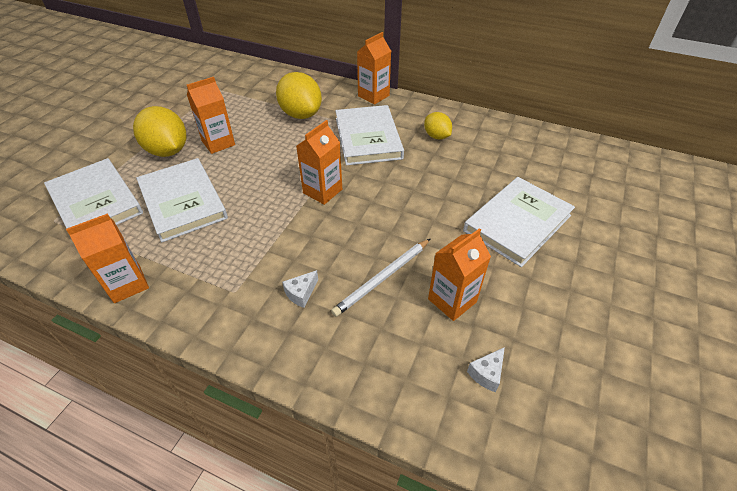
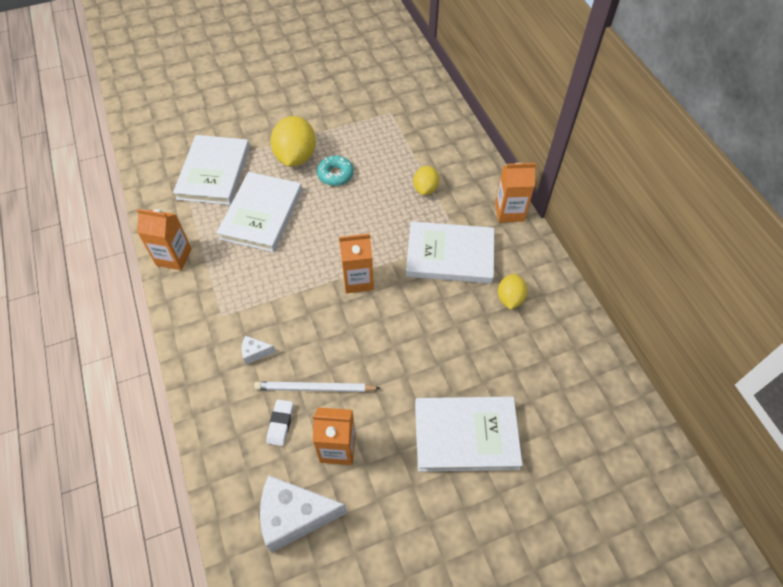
camera: 45 degrees right, 10 degrees up
(218, 143) = (335, 174): orange carton -> turquoise donut
(301, 114) = (425, 189): yellow lemon -> yellow lemon, size x0.57
(368, 138) = (450, 255): white book -> white book turned 60 degrees clockwise
(388, 323) = (280, 423): none -> white eraser
(487, 374) = (295, 516): white cheese -> white cheese, size x2.25

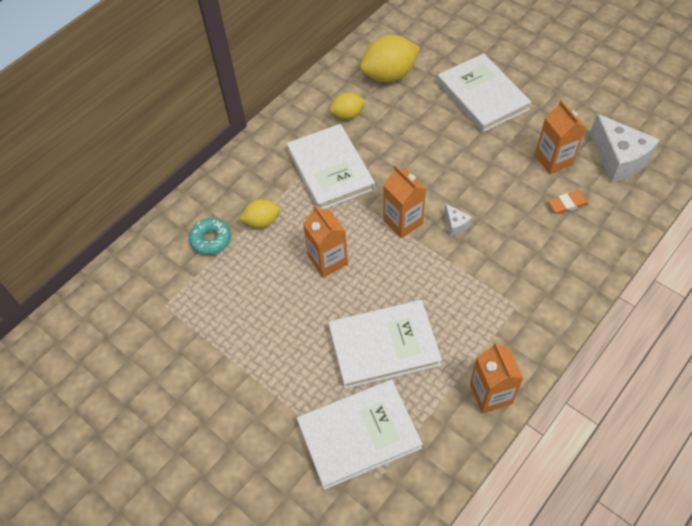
camera: 115 degrees left, 0 degrees up
(255, 352) = (528, 256): white cheese -> white cheese (456, 224)
(280, 423) = (567, 204): white eraser -> orange eraser
(296, 157) = (285, 362): yellow lemon -> yellow lemon (389, 75)
(314, 388) = (523, 198): white pencil -> none
(335, 174) = (288, 308): turquoise donut -> turquoise donut (211, 239)
(509, 211) = (253, 149): orange carton -> orange carton (328, 260)

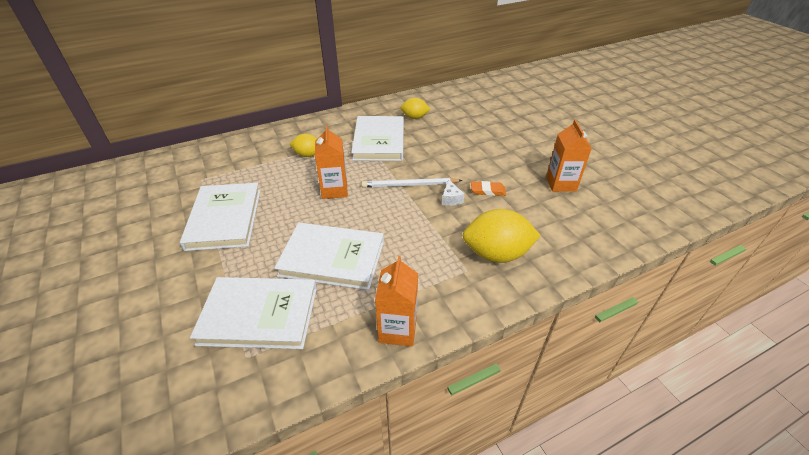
camera: 20 degrees right, 15 degrees down
(211, 239) = (265, 154): turquoise donut -> none
(389, 75) = (460, 105): yellow lemon -> yellow lemon (496, 254)
(403, 222) = (409, 185): orange carton -> white pencil
(482, 96) = (523, 132): white book -> white book (224, 219)
(567, 204) = (557, 215): orange eraser -> orange eraser (487, 191)
(618, 159) = (622, 199): white cheese -> none

